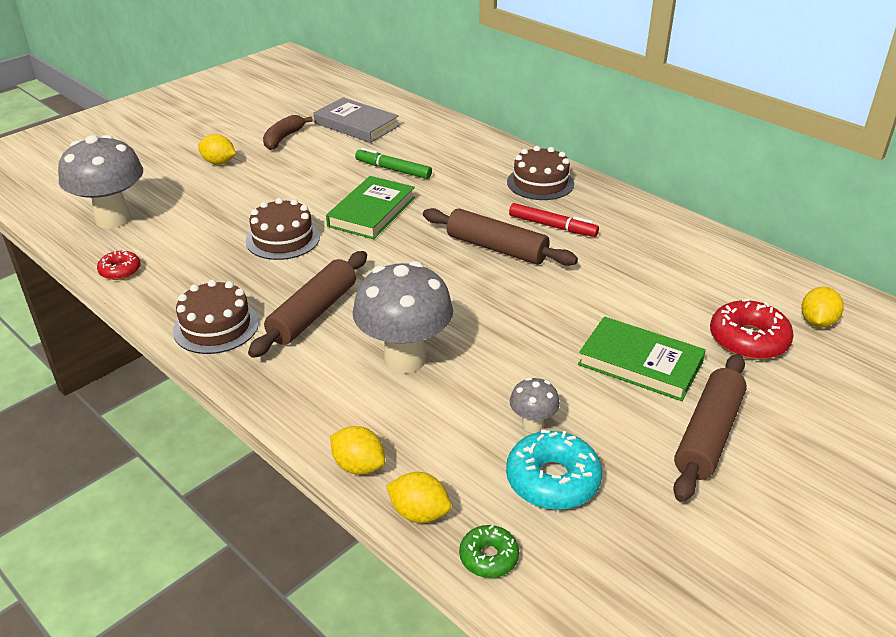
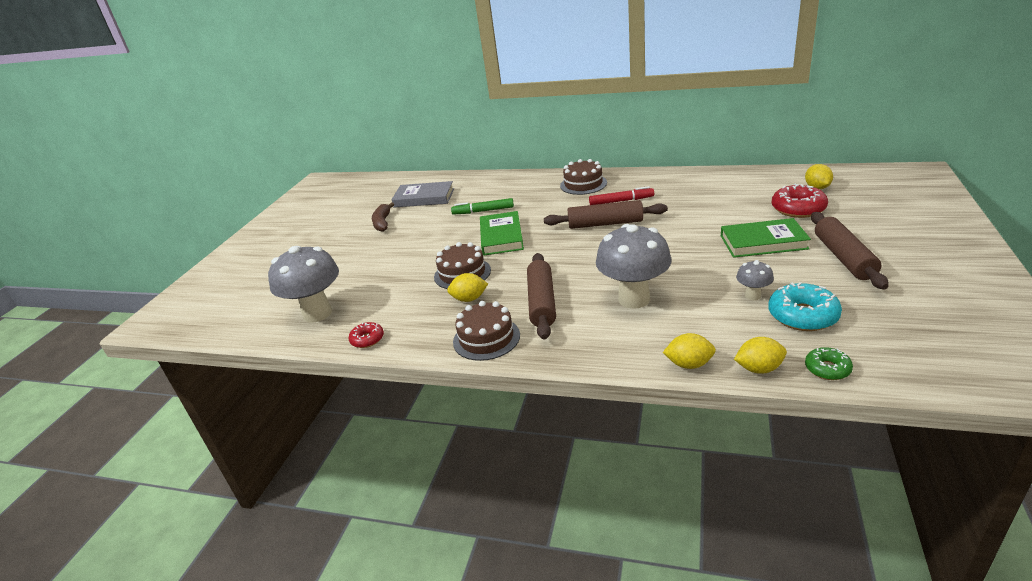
camera: 25 degrees left, 5 degrees down
(219, 162) = (354, 252): yellow lemon -> yellow lemon (469, 299)

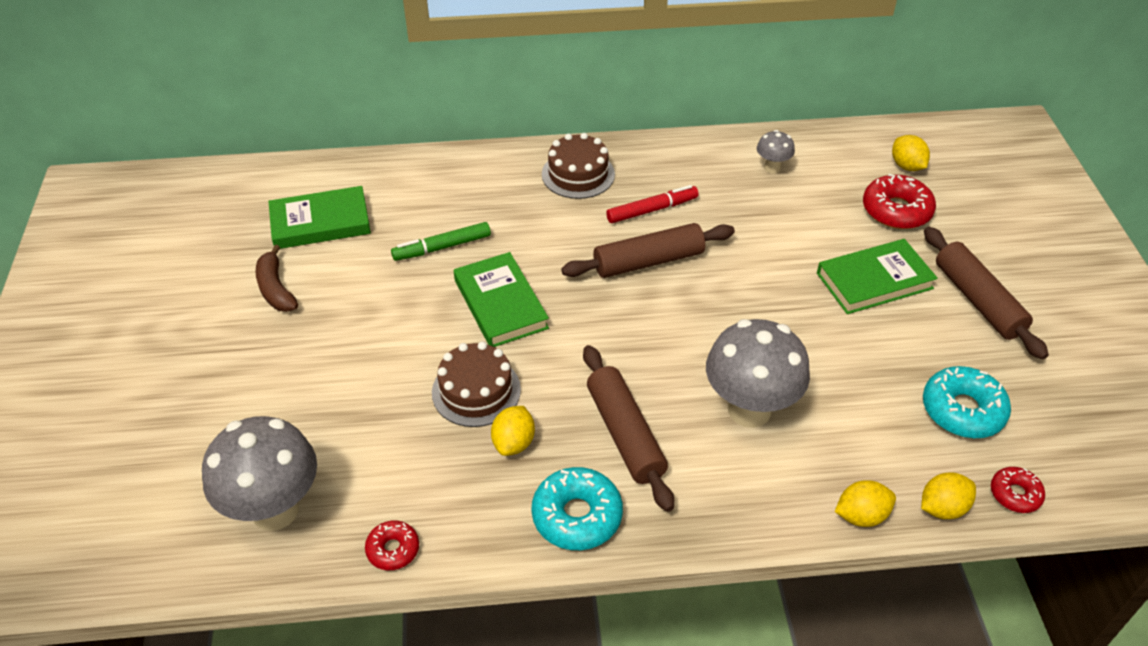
camera: 25 degrees left, 15 degrees up
(424, 198) = (320, 222): grey book -> green book
(469, 299) = (513, 442): yellow lemon -> yellow lemon turned 45 degrees counterclockwise
(486, 338) = (577, 516): brown cake -> turquoise donut
(753, 296) = (894, 383): grey mushroom -> grey mushroom (772, 168)
(827, 369) = (1015, 494): green donut -> red donut

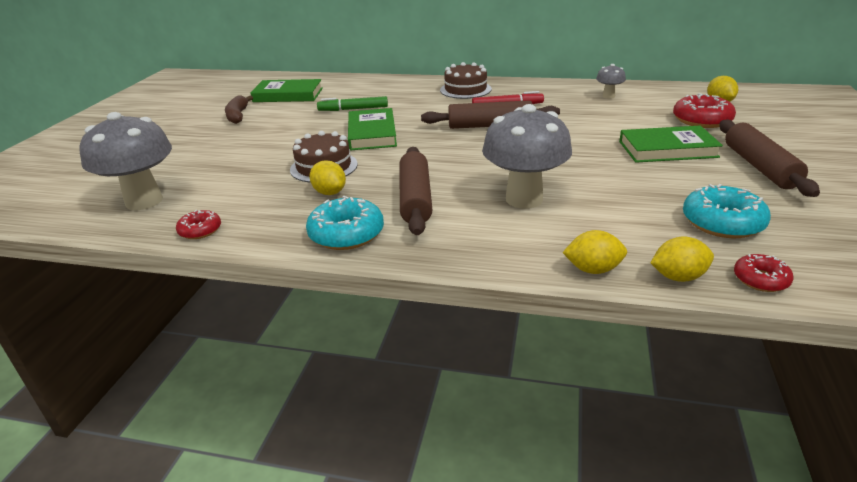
camera: 20 degrees right, 15 degrees down
(513, 442) = (329, 192): yellow lemon -> yellow lemon turned 75 degrees counterclockwise

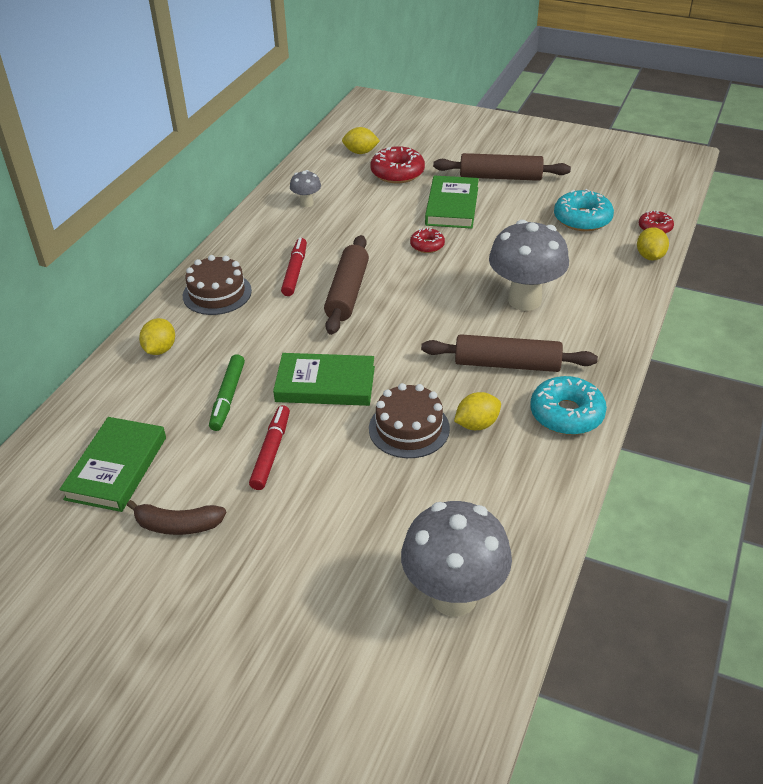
camera: 80 degrees left, 10 degrees up
(200, 230) = (540, 528): red donut -> red donut (427, 245)
(299, 128) = (271, 452): none -> red marker
(593, 269) = (638, 289): yellow lemon -> yellow lemon (160, 349)

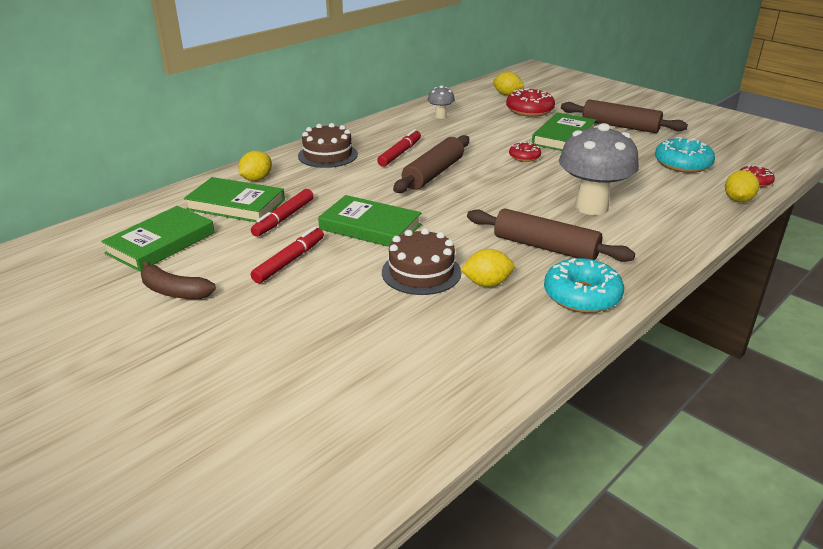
camera: 20 degrees right, 10 degrees down
(162, 392) = (236, 205): none -> green book
(228, 397) = (284, 218): green marker -> red marker
(454, 597) = (371, 410): grey mushroom -> none

